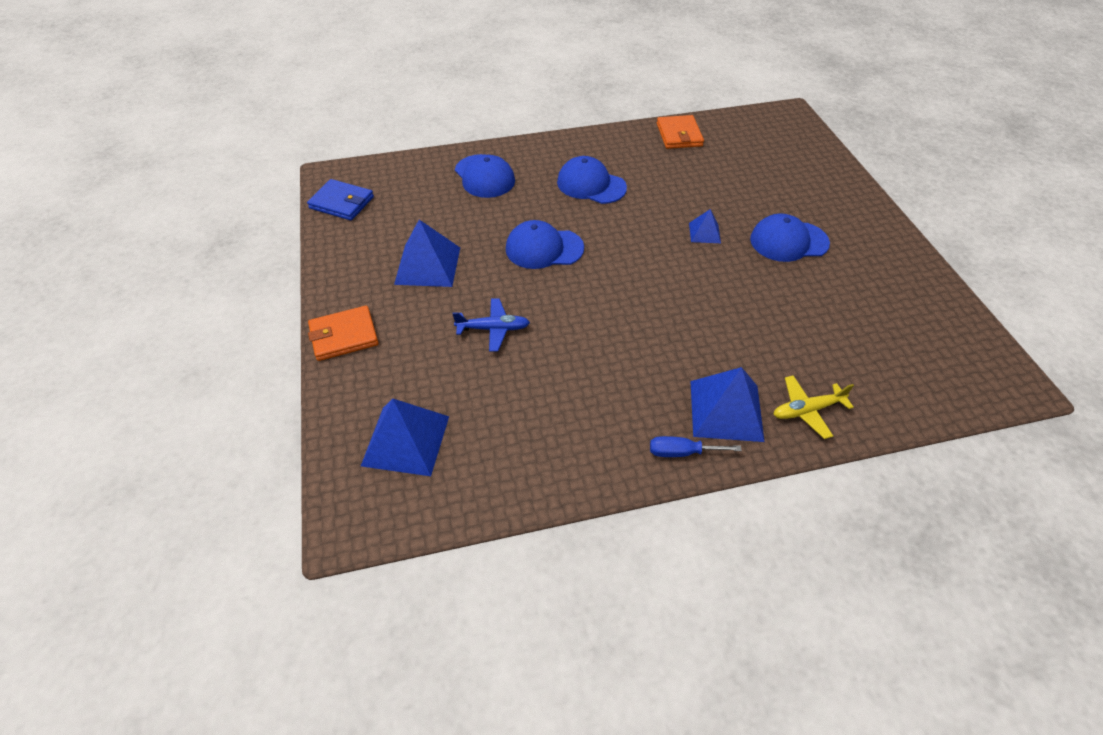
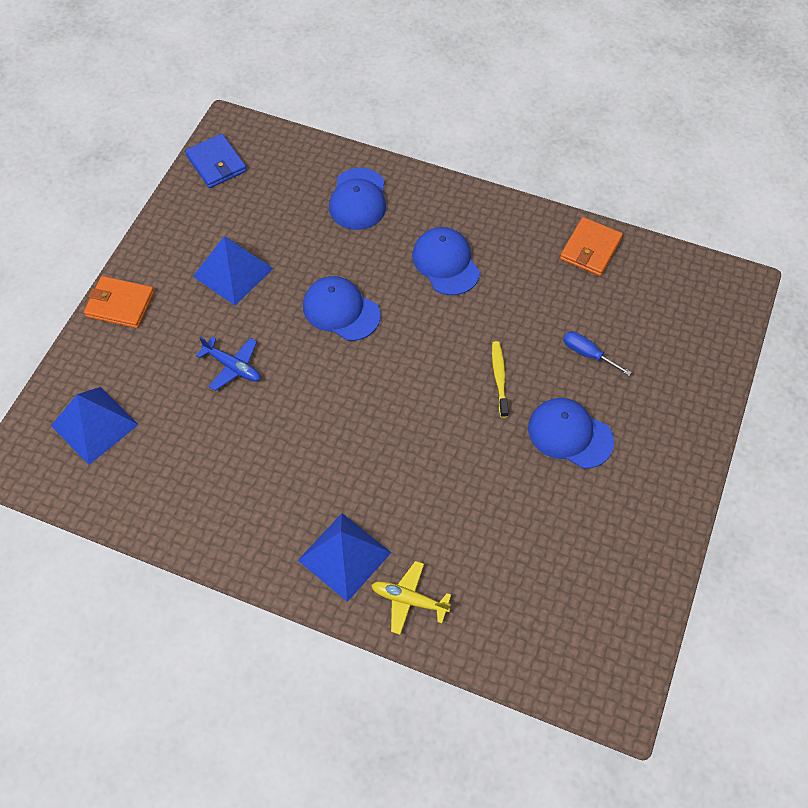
camera: 35 degrees right, 10 degrees up
(682, 452) = (276, 566): blue screwdriver -> blue screwdriver (587, 354)
(704, 233) = (499, 378): blue pyramid -> yellow toothbrush

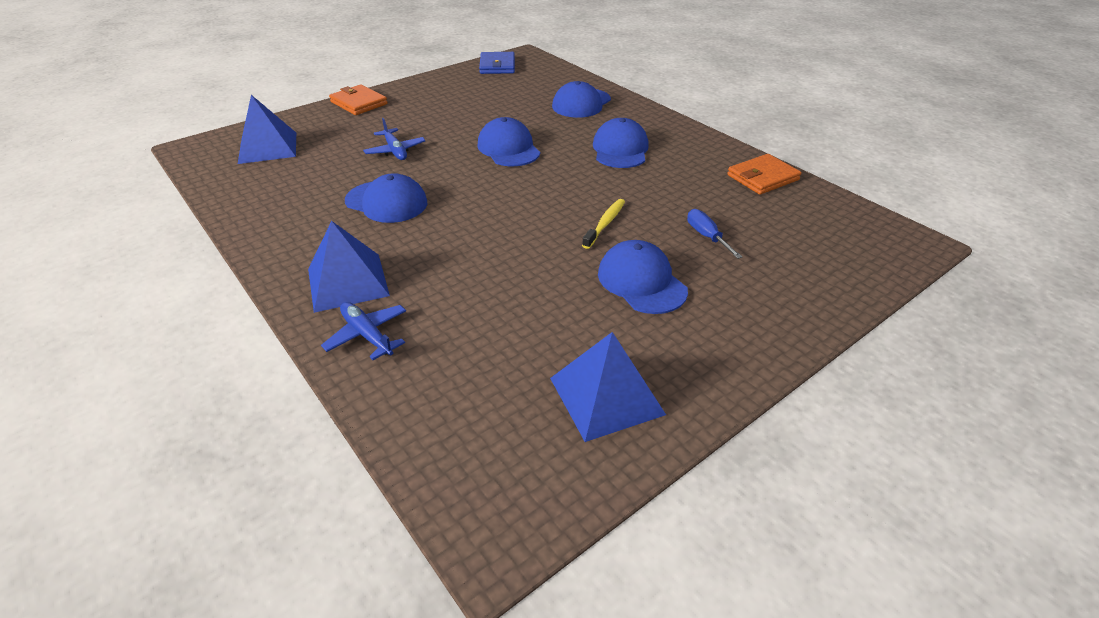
camera: 30 degrees right, 20 degrees down
(233, 272) = (451, 110): blue pyramid -> blue pyramid (606, 396)
(290, 444) = (386, 202): none -> blue cap
(409, 600) = (367, 335): yellow plane -> blue plane

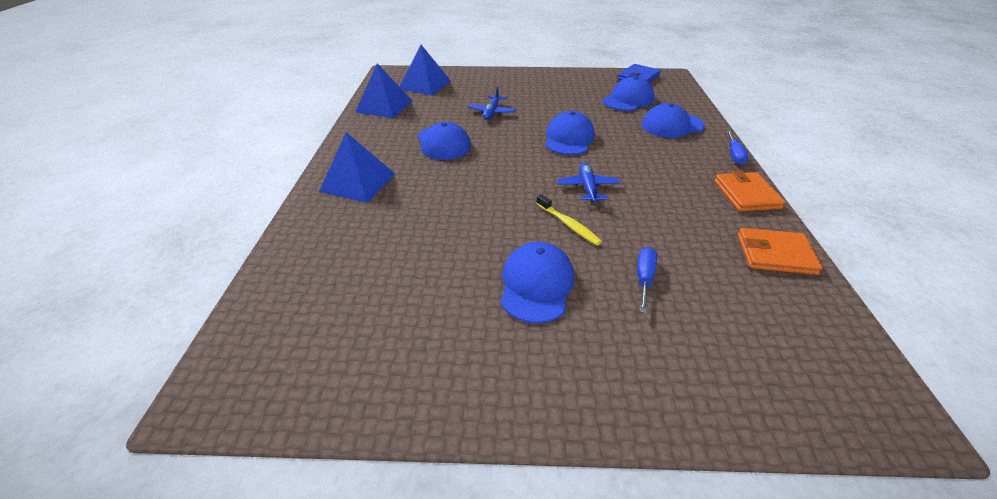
camera: 40 degrees right, 0 degrees up
(359, 103) = (510, 74): orange wallet -> orange wallet (746, 194)
(367, 335) = (324, 220): blue plane -> blue plane (587, 187)
(605, 223) = (568, 224): yellow toothbrush -> yellow toothbrush turned 75 degrees clockwise
(606, 396) = (394, 354): blue pyramid -> blue pyramid (384, 106)
(620, 149) = (659, 173): blue cap -> blue cap (628, 100)
(656, 112) = (734, 155): none -> blue screwdriver

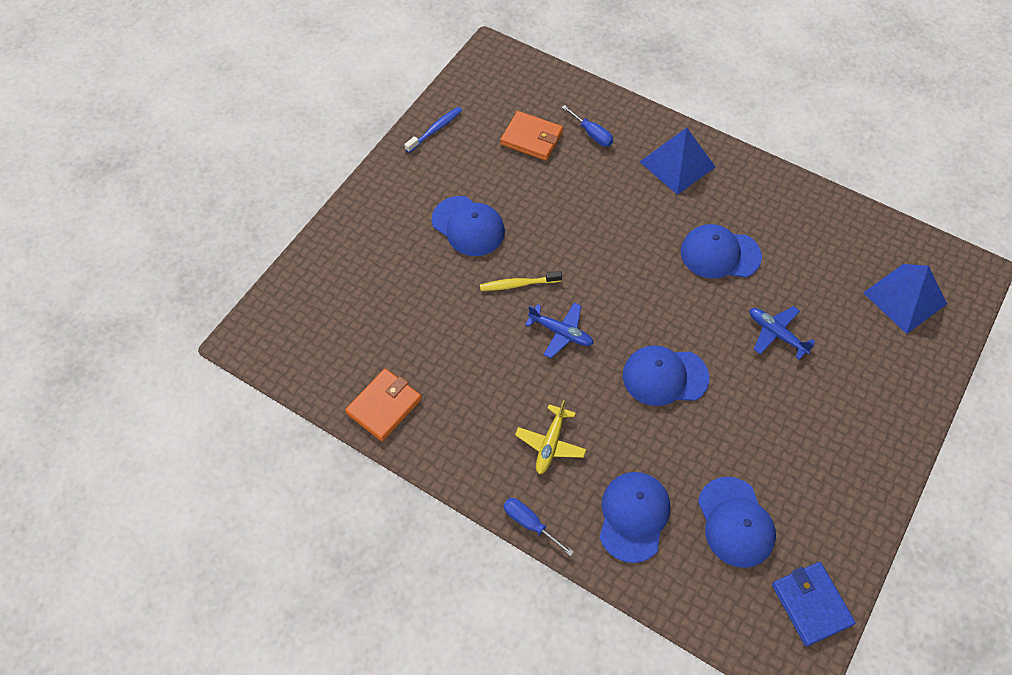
camera: 120 degrees right, 20 degrees up
(384, 106) = (848, 232): blue pyramid -> none
(406, 391) = (435, 129): none -> blue toothbrush
(569, 138) = (664, 376): blue cap -> blue cap turned 135 degrees clockwise
(644, 278) = (427, 294): blue screwdriver -> blue screwdriver (592, 134)
(675, 164) = (550, 444): none -> yellow plane
(746, 194) = (462, 463): orange wallet -> orange wallet (531, 138)

